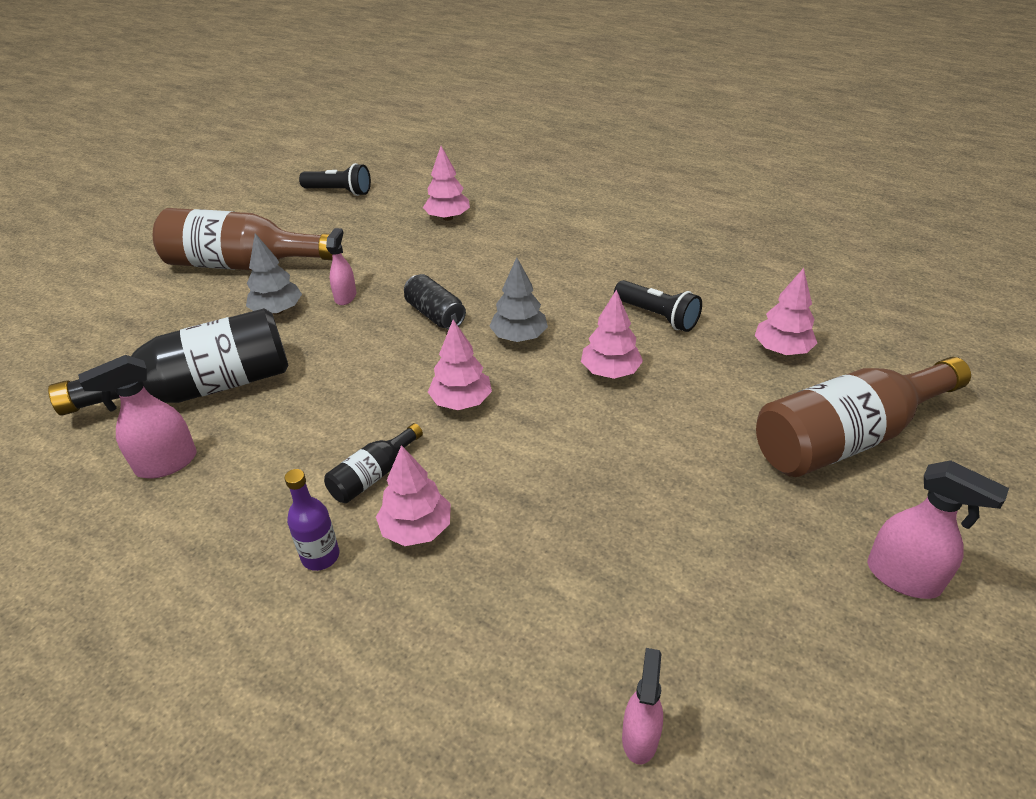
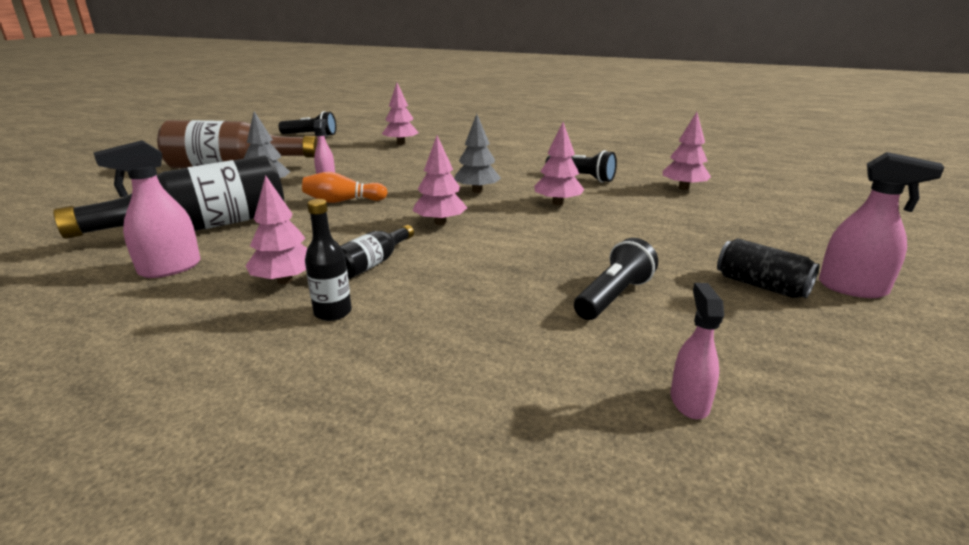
camera: 10 degrees left, 15 degrees down
(320, 556) = (333, 312): purple bottle -> black bottle
(358, 348) = (343, 201): none -> orange bowling pin
(416, 529) = (422, 290): pink tree -> pink tree (285, 280)
(435, 314) = (404, 184): black can -> black can (761, 286)
(619, 562) = (613, 297): none -> black flashlight
(847, 437) = (759, 224): brown bottle -> none

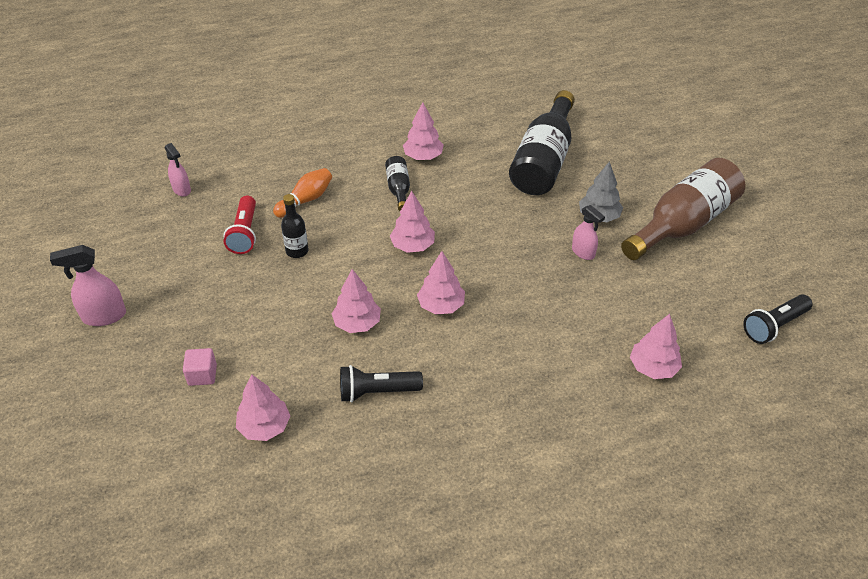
camera: 140 degrees right, 20 degrees up
(169, 268) = (491, 133): pink spray bottle -> none
(333, 312) = (370, 154): black bottle -> black bottle (297, 251)
(343, 201) = (515, 231): orange bowling pin -> orange bowling pin (305, 200)
(477, 191) = (441, 306): grey tree -> pink tree
(613, 297) = (244, 233): black flashlight -> red flashlight
(728, 220) = (202, 375): none -> pink cube
(761, 286) = (162, 288): black can -> none

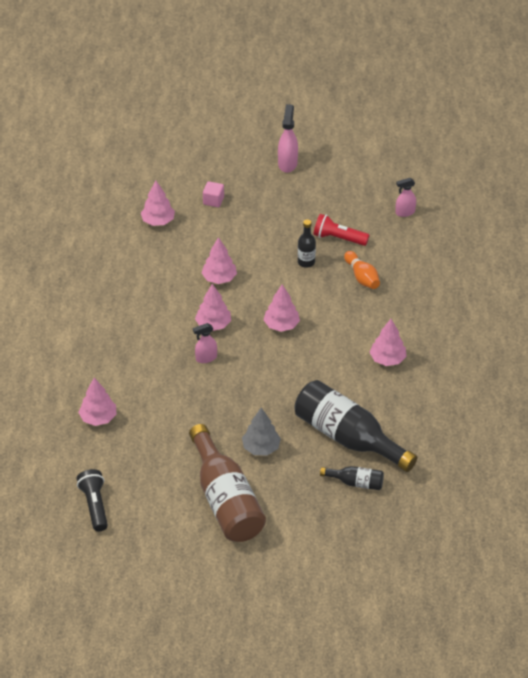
camera: 110 degrees right, 0 degrees up
(377, 392) = (157, 275): black flashlight -> none
(398, 189) = (351, 333): black bottle -> black bottle (356, 482)
(583, 252) = (225, 422): pink spray bottle -> pink spray bottle (206, 358)

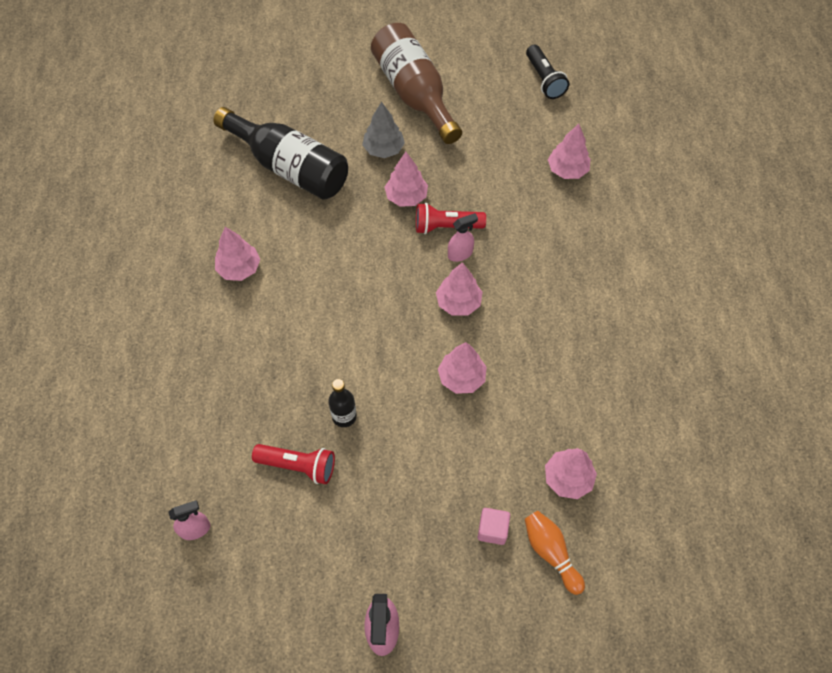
camera: 175 degrees right, 15 degrees up
(214, 379) = (446, 226): none -> red flashlight
(281, 325) = (372, 308): pink tree -> pink tree (406, 197)
(356, 482) = (282, 119): black bottle -> none
(362, 277) = (266, 395): orange bowling pin -> orange bowling pin (551, 553)

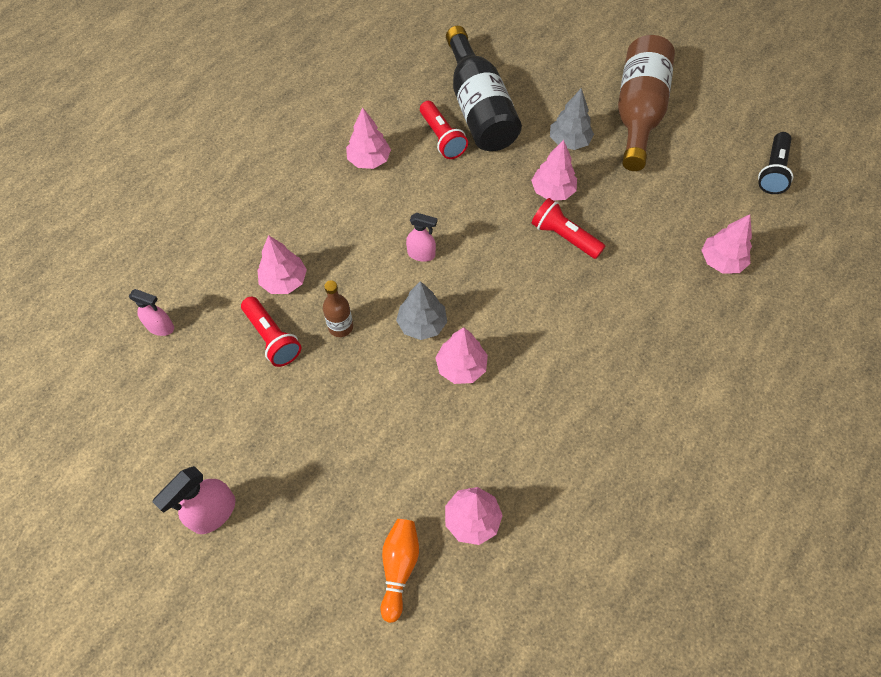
camera: 40 degrees right, 0 degrees up
(282, 211) = (442, 138): none -> red flashlight
(344, 416) = (340, 327): black bottle -> brown bottle
(404, 367) = (422, 324): none -> grey tree
(458, 302) = (516, 305): pink tree -> pink tree (284, 281)
(460, 254) = (555, 267): pink spray bottle -> pink spray bottle (421, 254)
(492, 530) = (369, 508): pink cube -> none

